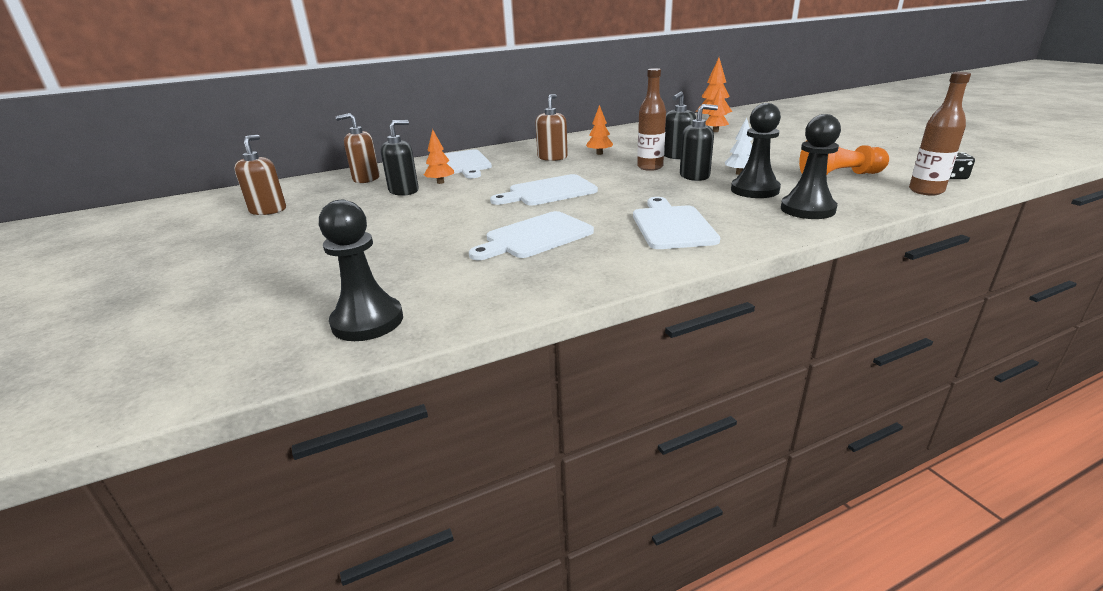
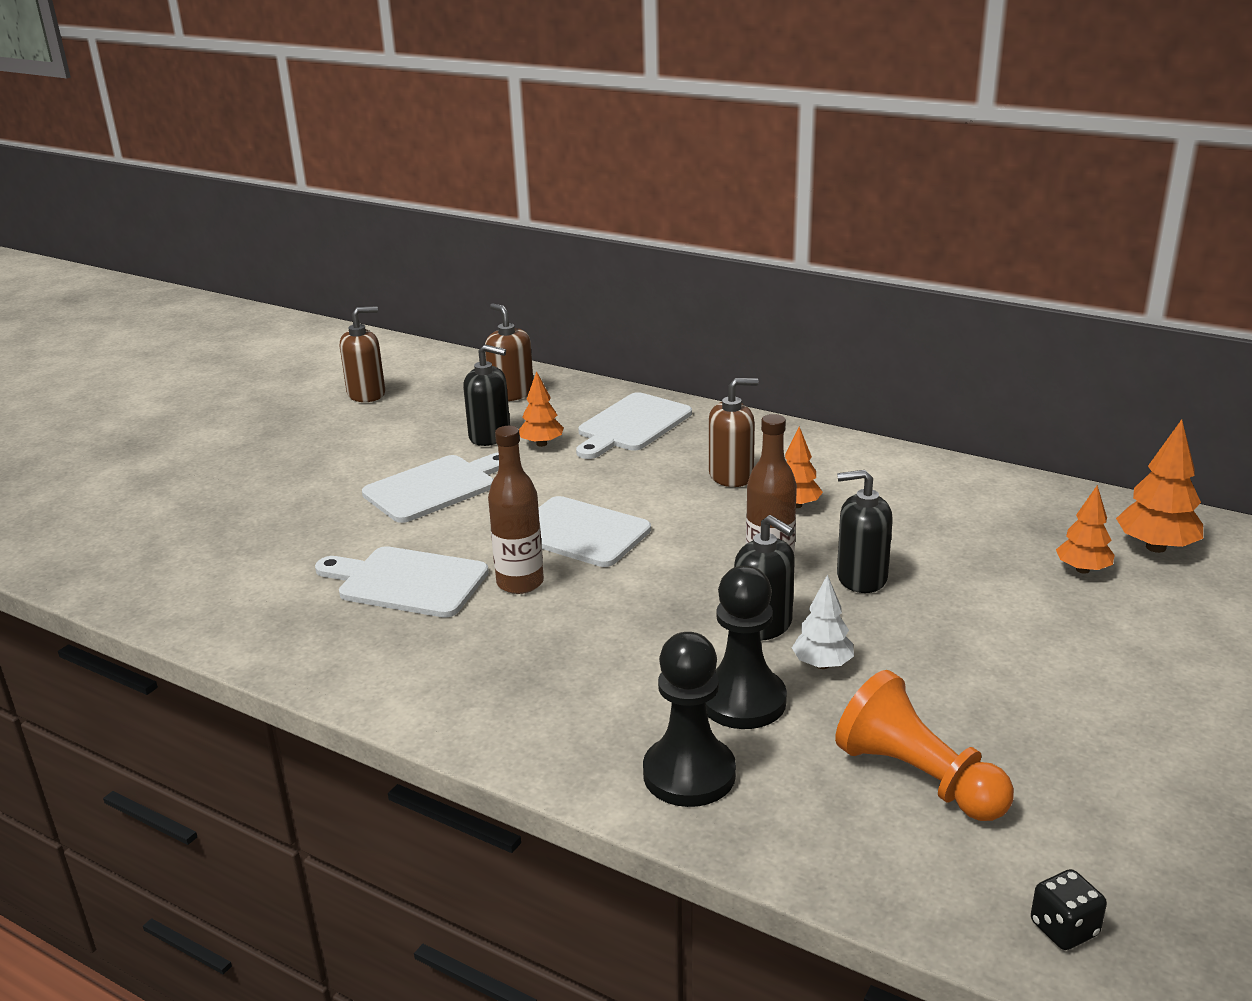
camera: 55 degrees right, 0 degrees up
(367, 321) = (149, 575): black pawn -> none
(671, 226) = (518, 668): white cutting board -> white cutting board (435, 487)
(926, 191) = (922, 899): brown bottle -> brown bottle (520, 583)

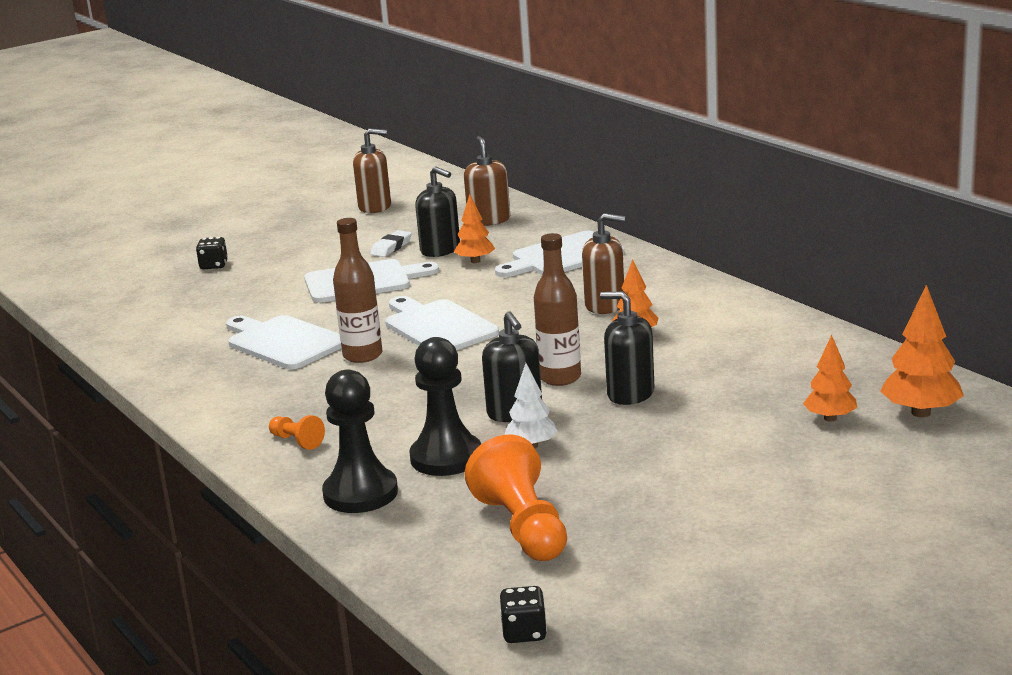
camera: 25 degrees right, 5 degrees down
(230, 494) = (214, 265): none -> black dice
(430, 441) = (391, 247): none -> white eraser
(544, 716) = (297, 441): none -> orange pawn

